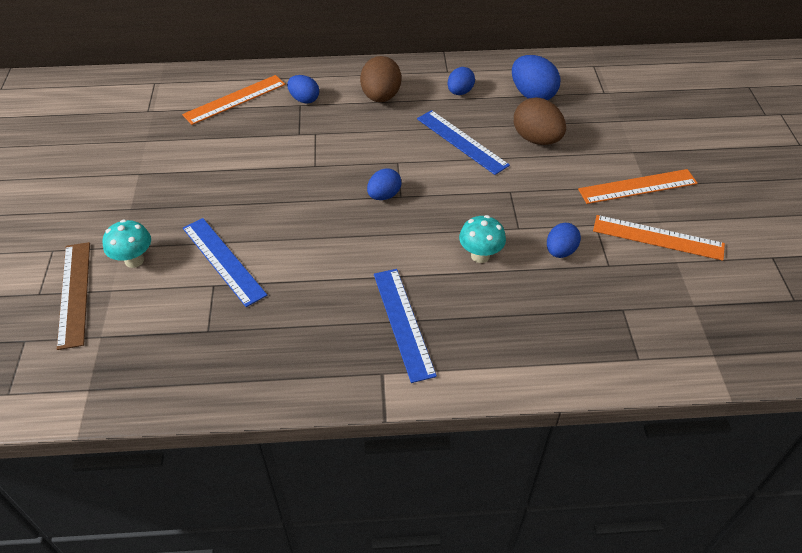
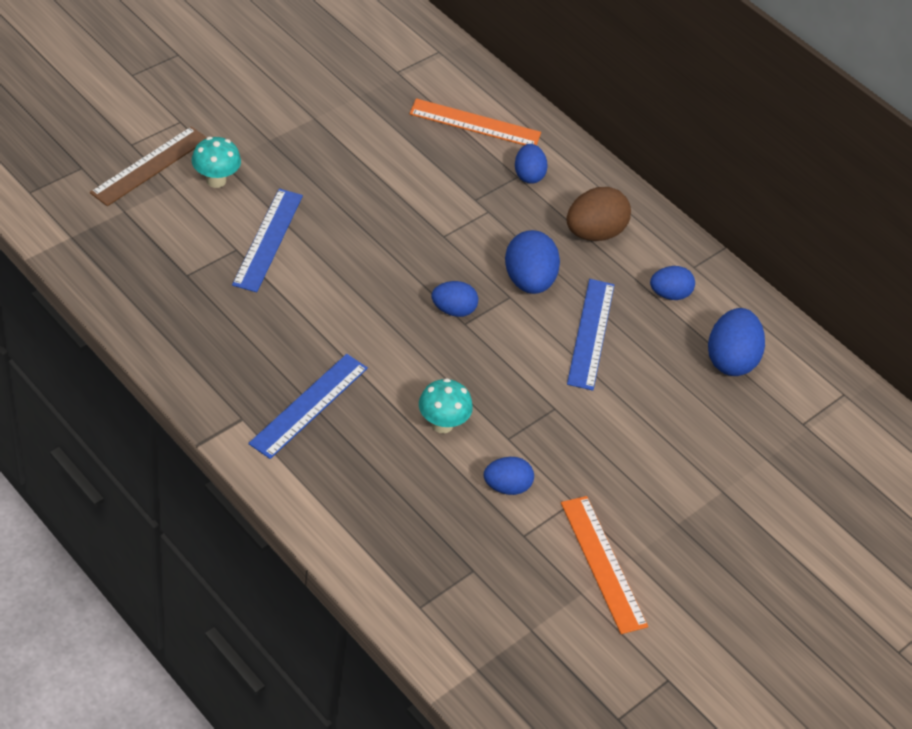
camera: 45 degrees right, 0 degrees up
(392, 146) = (528, 281): none -> blue egg
(536, 139) = (658, 395): brown egg -> none
(637, 186) = (667, 516): orange ruler -> none

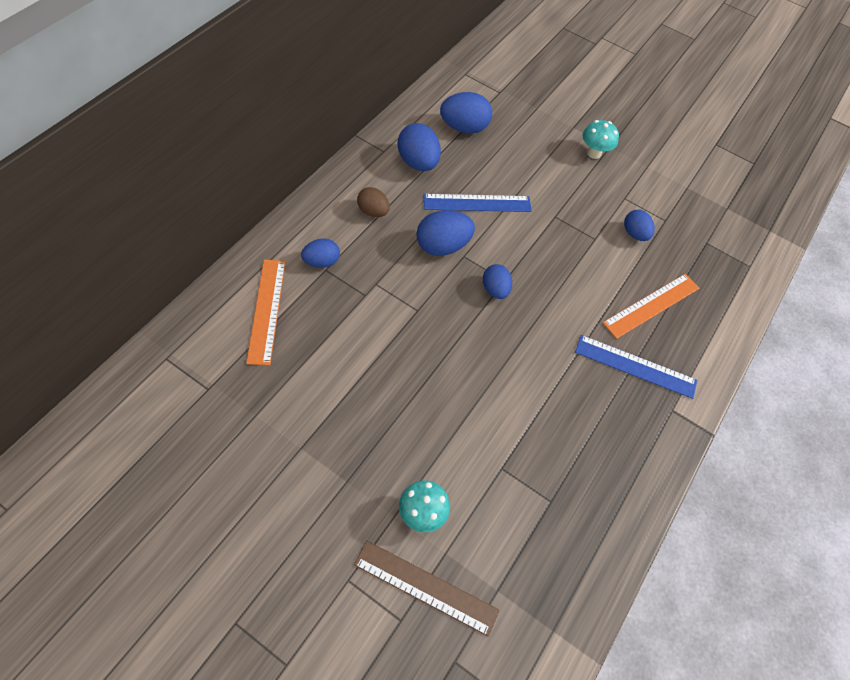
camera: 105 degrees left, 10 degrees up
(268, 239) = (479, 444): blue ruler -> none
(442, 424) = (605, 278): turquoise mushroom -> turquoise mushroom (594, 153)
(594, 233) = (373, 211): brown egg -> brown egg, size x0.64
(602, 563) = (661, 179): orange ruler -> orange ruler (651, 305)
(669, 294) = (418, 162): blue egg -> blue egg, size x1.57

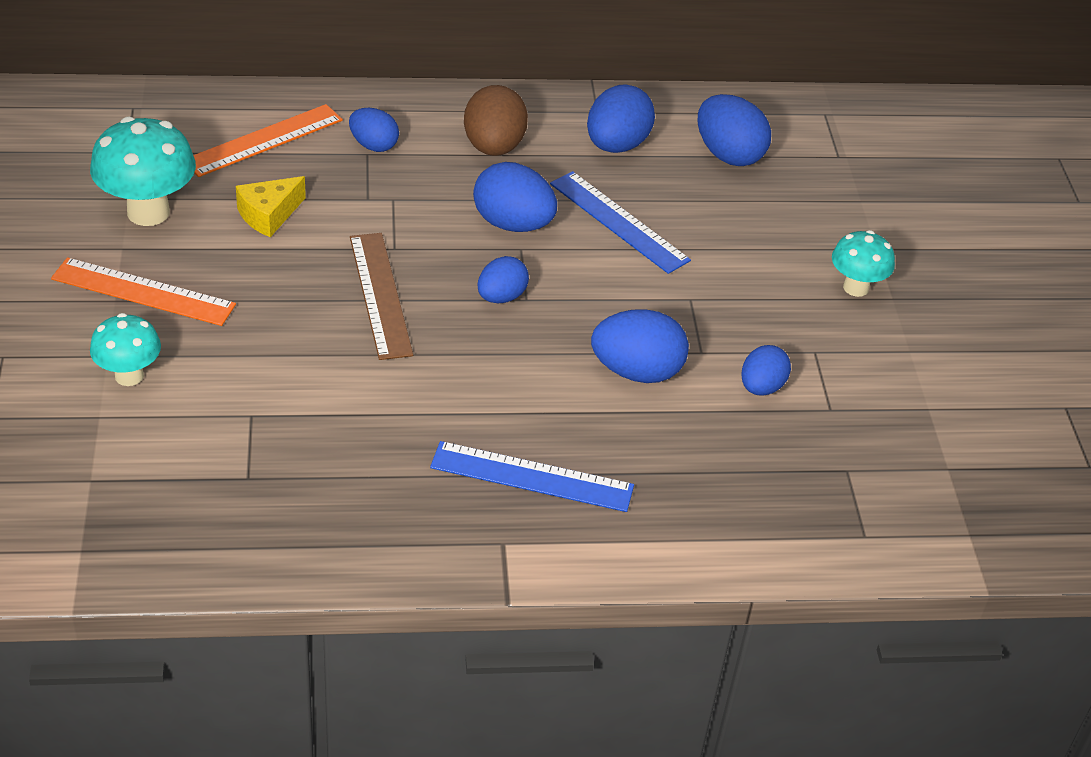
camera: 55 degrees right, 15 degrees down
(279, 412) = (148, 212): none -> turquoise mushroom
(337, 351) = (269, 215): none -> yellow cheese
(373, 211) = (493, 147): brown egg -> brown egg, size x1.57
(426, 587) = (44, 419): brown ruler -> brown ruler (380, 295)
(591, 273) = (637, 371): none -> blue egg
(635, 366) = (532, 477): blue ruler -> blue ruler turned 60 degrees counterclockwise
(651, 305) = (655, 454): orange ruler -> orange ruler (143, 292)

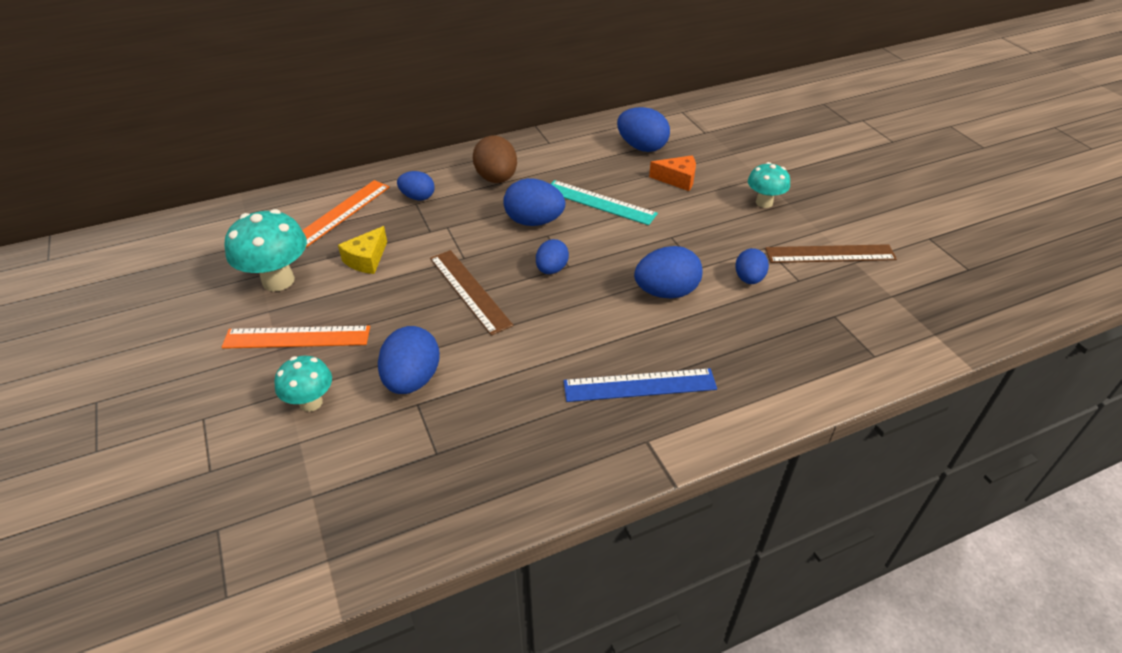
camera: 15 degrees left, 0 degrees up
(616, 145) = (572, 158): blue egg -> blue egg (412, 380)
(618, 222) = (599, 202): blue ruler -> turquoise ruler
(751, 218) = (677, 179): none -> orange cheese
(900, 387) = (830, 254): none -> brown ruler

